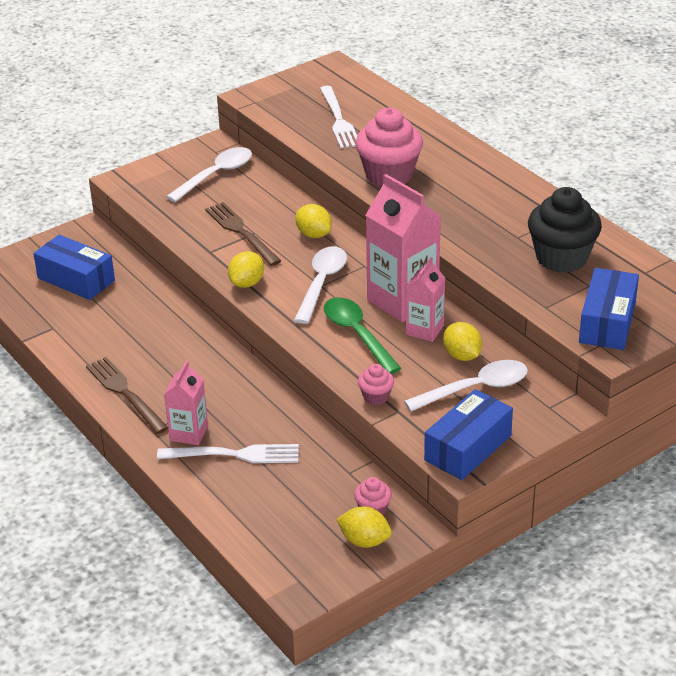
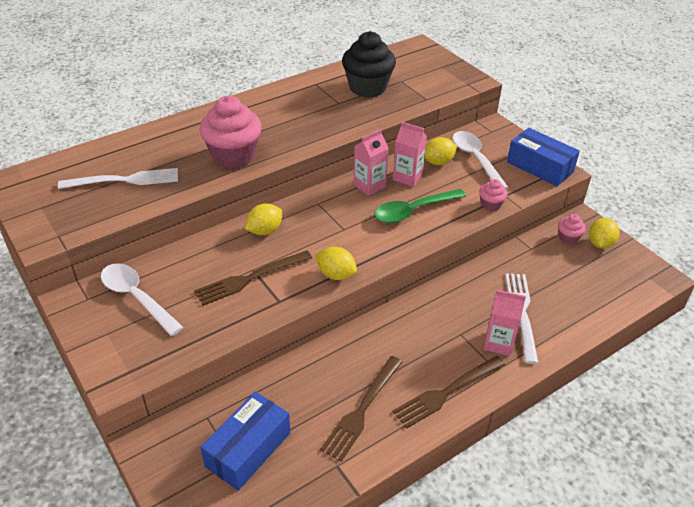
camera: 90 degrees left, 5 degrees up
(109, 340) = (362, 410): none -> brown fork
(321, 283) = (341, 228): white spoon -> none
(402, 301) = (369, 185): pink carton -> pink carton, size x0.56
(607, 322) = (443, 78): blue box -> none

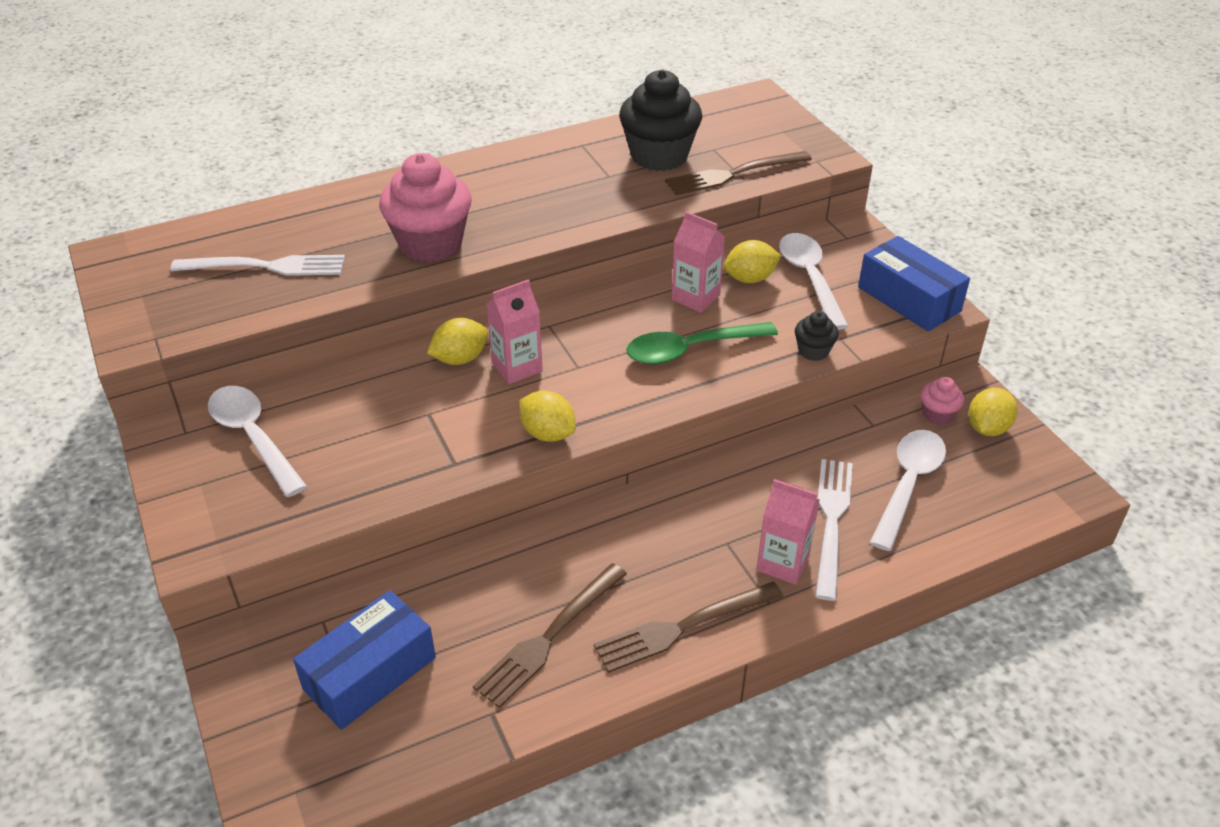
camera: 10 degrees right, 0 degrees up
(250, 279) = (420, 427): brown fork -> brown fork (733, 174)
(369, 185) = (634, 305): pink carton -> pink carton (517, 367)
(490, 205) = (813, 351): pink cupcake -> black cupcake
(562, 284) = (908, 484): none -> white spoon

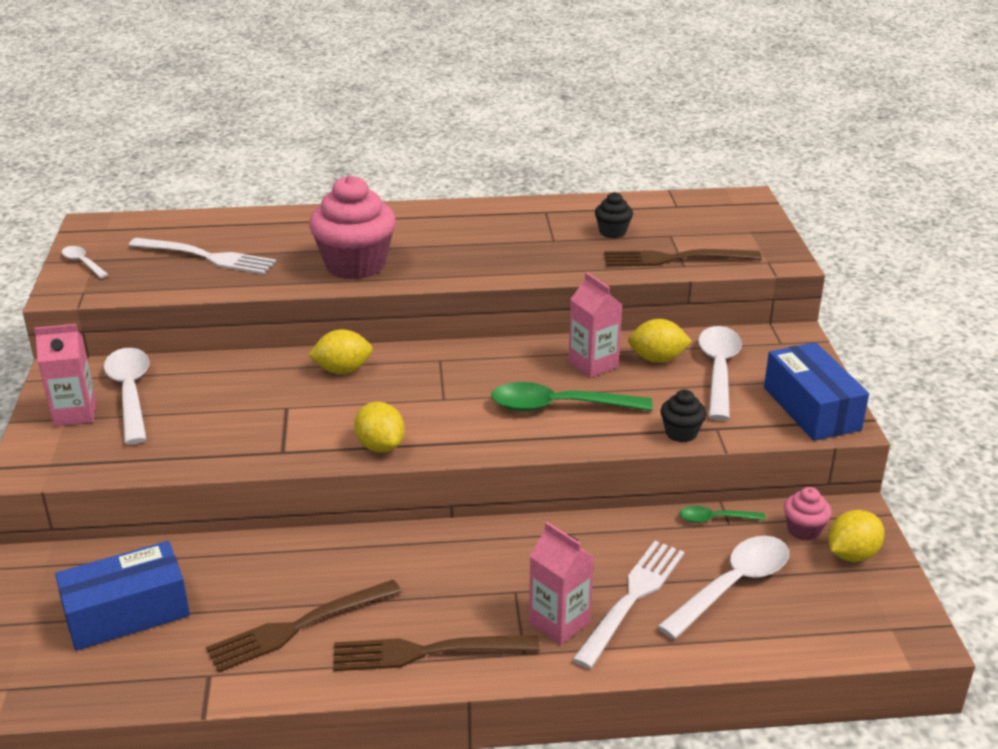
camera: 20 degrees right, 10 degrees down
(130, 302) = (83, 263): none -> white spoon
(517, 367) = (388, 387): pink carton -> pink carton (75, 413)
(659, 156) = (612, 232): black cupcake -> black cupcake, size x0.47
(859, 423) = (715, 519): none -> green spoon

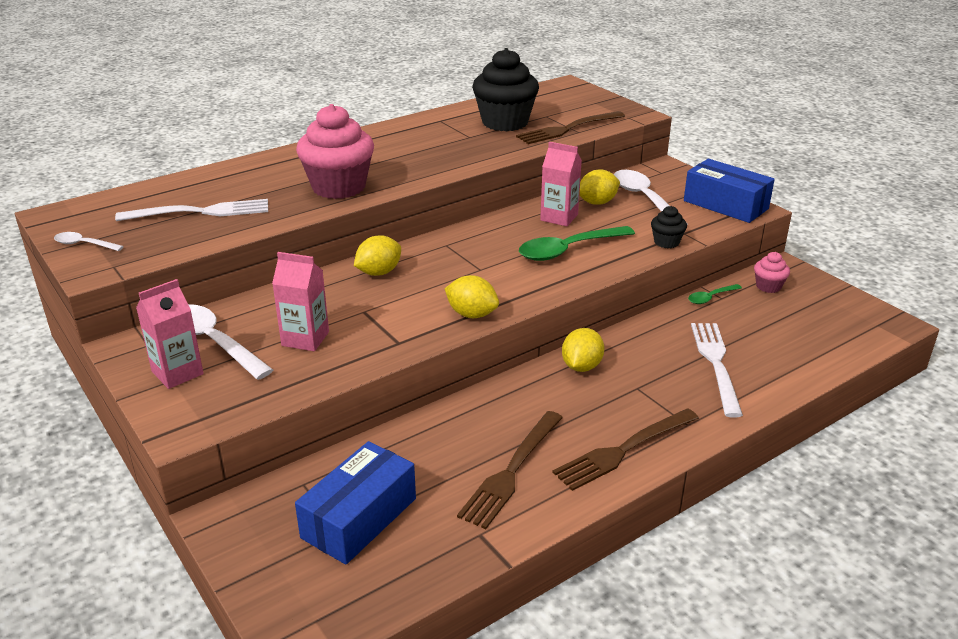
camera: 30 degrees left, 0 degrees up
(559, 622) = (688, 396): pink carton -> pink carton (305, 339)
(612, 232) = (505, 122): black cupcake -> black cupcake, size x2.13
(733, 585) = (765, 333): white spoon -> none
(852, 554) = (810, 291): yellow lemon -> yellow lemon (581, 366)

